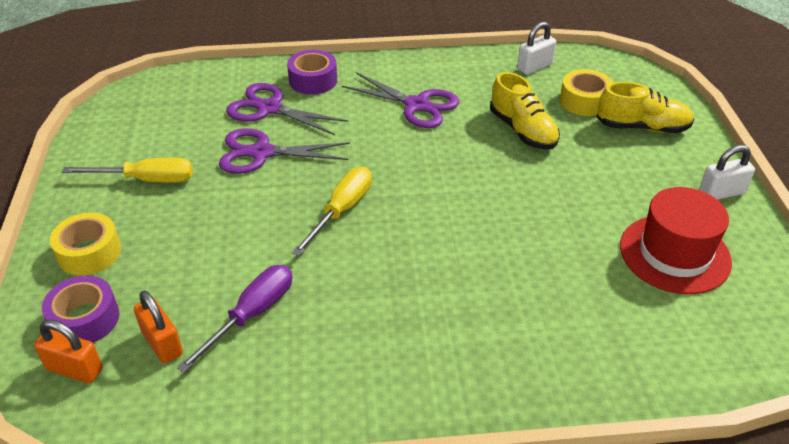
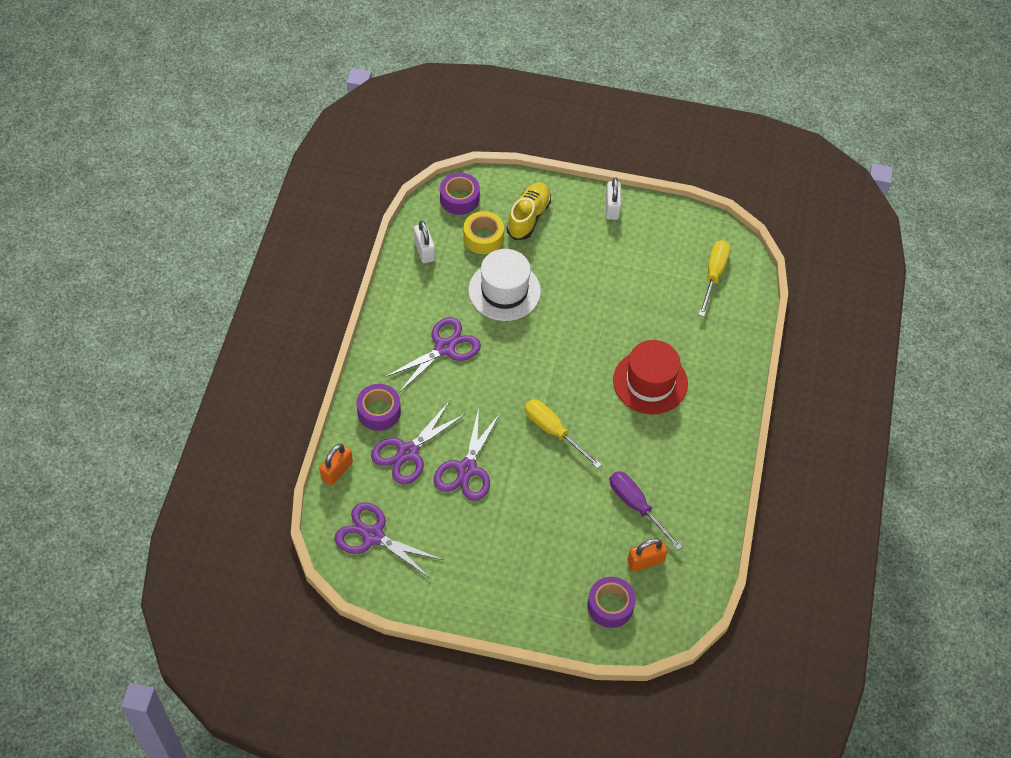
camera: 75 degrees left, 15 degrees up
(75, 369) = (652, 614): orange padlock -> orange padlock (337, 471)
(89, 253) = (544, 600): yellow tape -> none
(146, 180) = (472, 554): yellow screwdriver -> yellow screwdriver (714, 275)
(158, 108) = (373, 536): none -> purple scissors
(523, 131) = (504, 291): yellow shoe -> white hat
(623, 75) = (459, 199): none -> purple tape
(674, 254) = (657, 260): red hat -> red hat (650, 382)

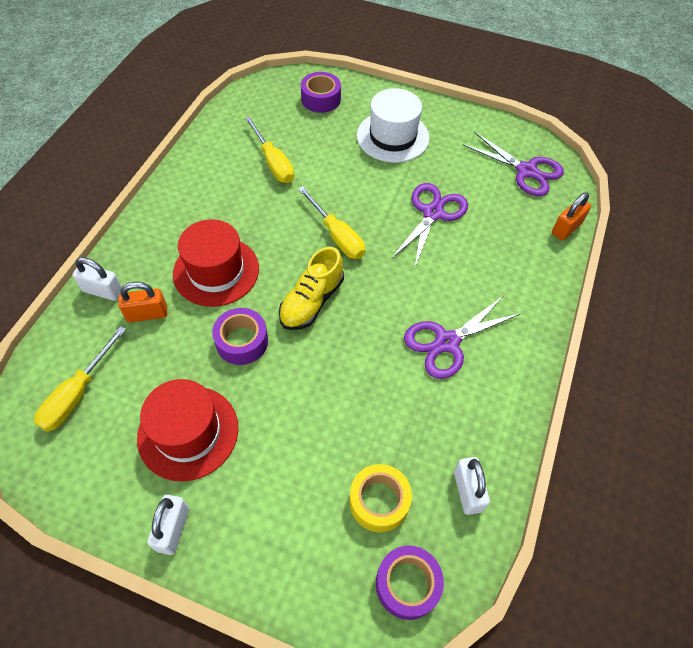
camera: 170 degrees left, 0 degrees up
(379, 412) = (525, 280): purple tape -> purple tape (242, 341)
(408, 452) = (493, 236): purple scissors -> none
(504, 291) = (362, 409): white hat -> white hat (392, 137)
(528, 217) = (305, 530): yellow shoe -> yellow shoe (311, 301)
(624, 261) = (188, 432): none -> red hat
(636, 506) = (273, 162): purple screwdriver -> yellow screwdriver
(645, 561) = (280, 123): orange padlock -> orange padlock (147, 314)
(736, 352) = (103, 291): none -> white padlock

